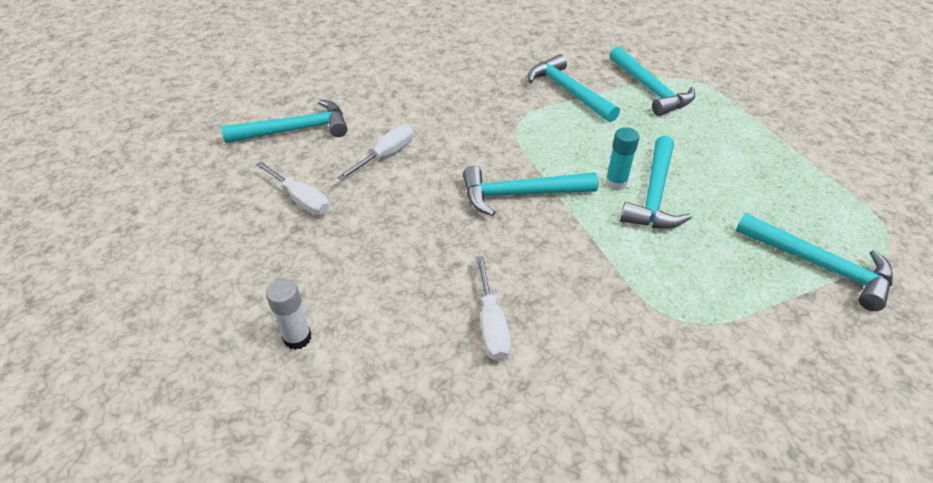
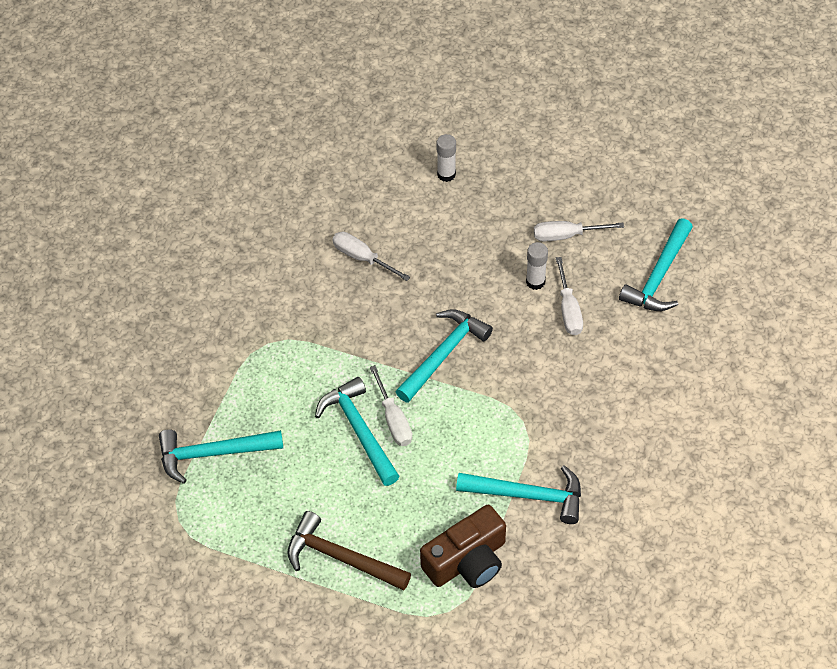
camera: 135 degrees right, 10 degrees up
(377, 188) = (535, 282): none -> white glue stick
(616, 183) = (393, 419): turquoise glue stick -> white screwdriver
(650, 89) = (467, 561): turquoise hammer -> brown camera
(746, 138) = (341, 558): none -> brown hammer

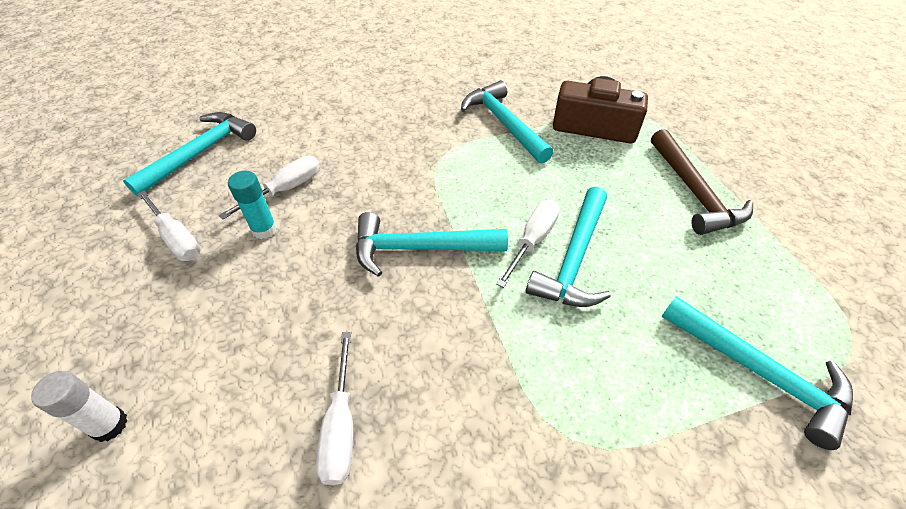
camera: 130 degrees left, 5 degrees down
(535, 282) = (264, 229): white glue stick -> turquoise glue stick
(659, 276) = (200, 153): turquoise hammer -> turquoise hammer turned 45 degrees counterclockwise

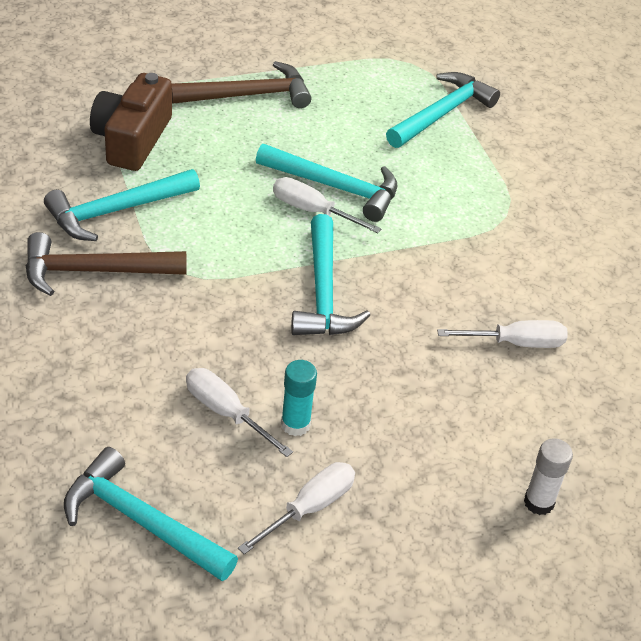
camera: 95 degrees left, 5 degrees down
(436, 118) = (94, 271): none -> brown hammer

